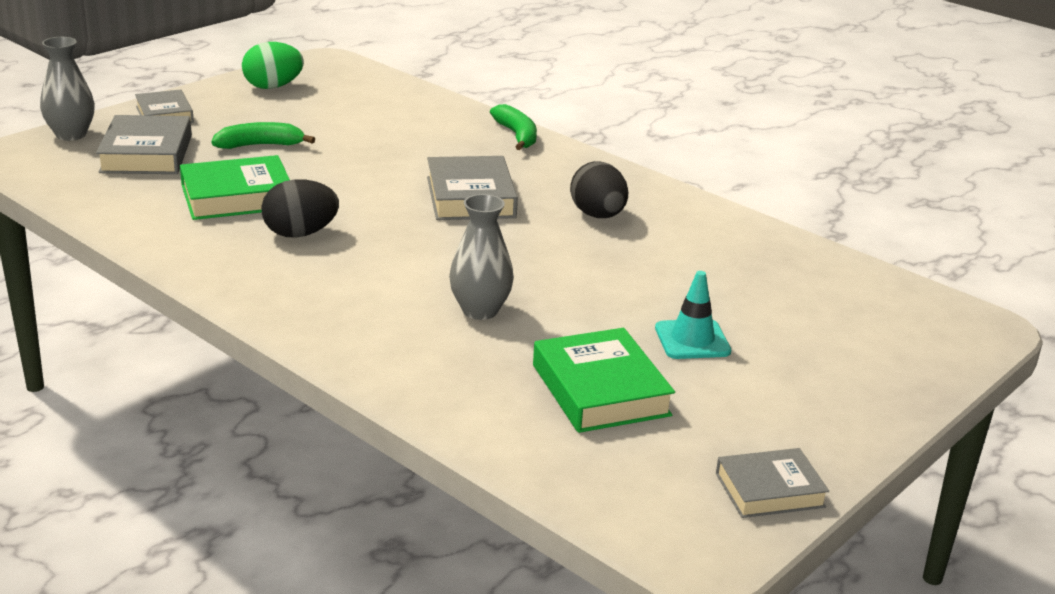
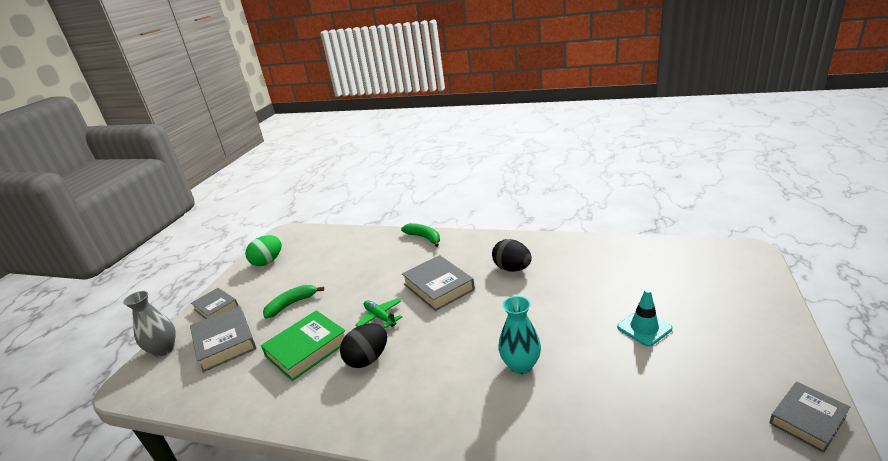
camera: 20 degrees left, 0 degrees up
(358, 200) = (380, 317): none -> green plane
(480, 310) = (520, 365): grey vase -> turquoise vase
(600, 390) = (643, 391): green book -> none

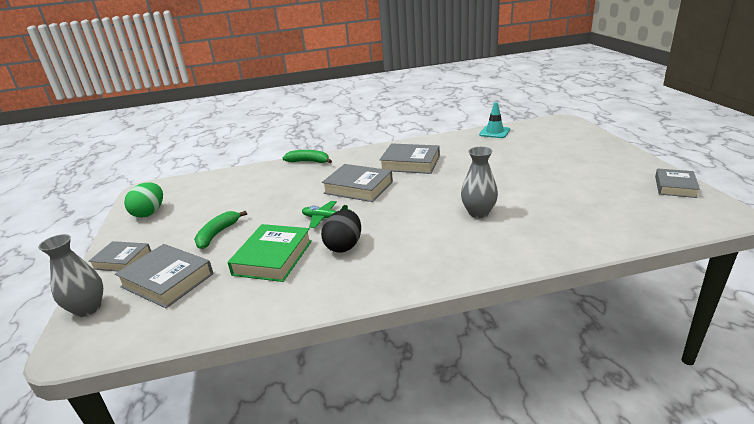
camera: 30 degrees left, 0 degrees up
(512, 269) = (410, 163): black egg -> grey book
(520, 365) = (478, 213): turquoise vase -> grey vase
(644, 328) = (541, 171): turquoise traffic cone -> turquoise traffic cone (494, 132)

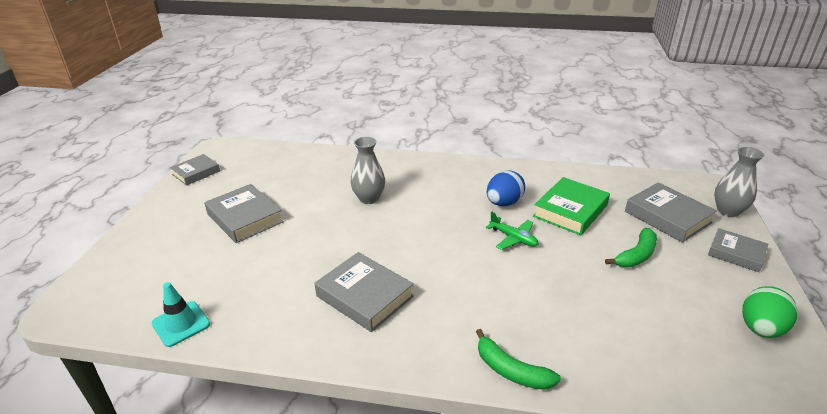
camera: 160 degrees left, 5 degrees up
(344, 246) = (504, 203): black egg -> blue egg
(358, 187) = (458, 273): grey book -> grey book (245, 218)

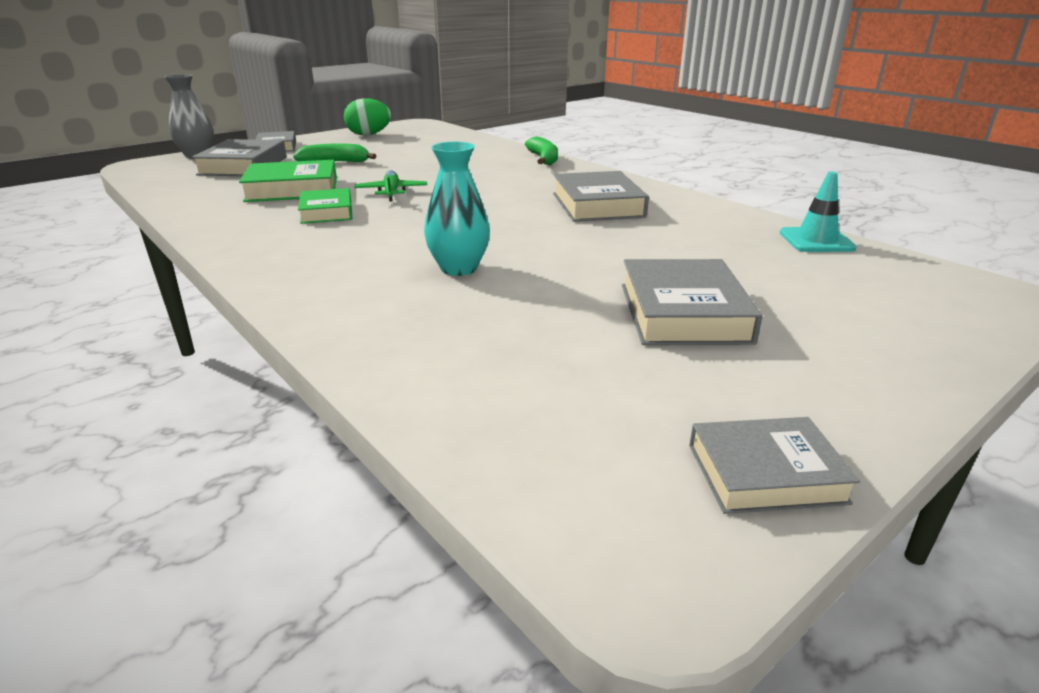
camera: 140 degrees left, 5 degrees down
(369, 198) = (459, 268): grey vase -> turquoise vase
(504, 203) = (327, 212): blue egg -> green book

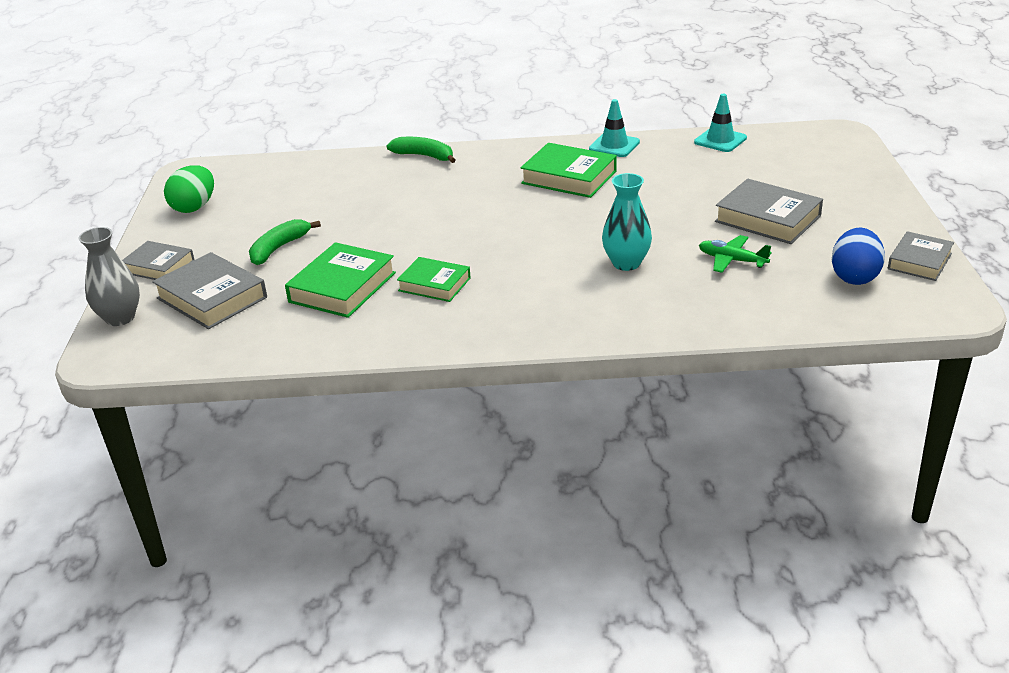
camera: 50 degrees left, 5 degrees up
(391, 192) = (421, 245): green plane -> green plane (732, 260)
(597, 205) = (569, 177): grey book -> green book
(620, 421) = (854, 277): none -> blue egg
(696, 204) = (614, 146): none -> turquoise traffic cone

